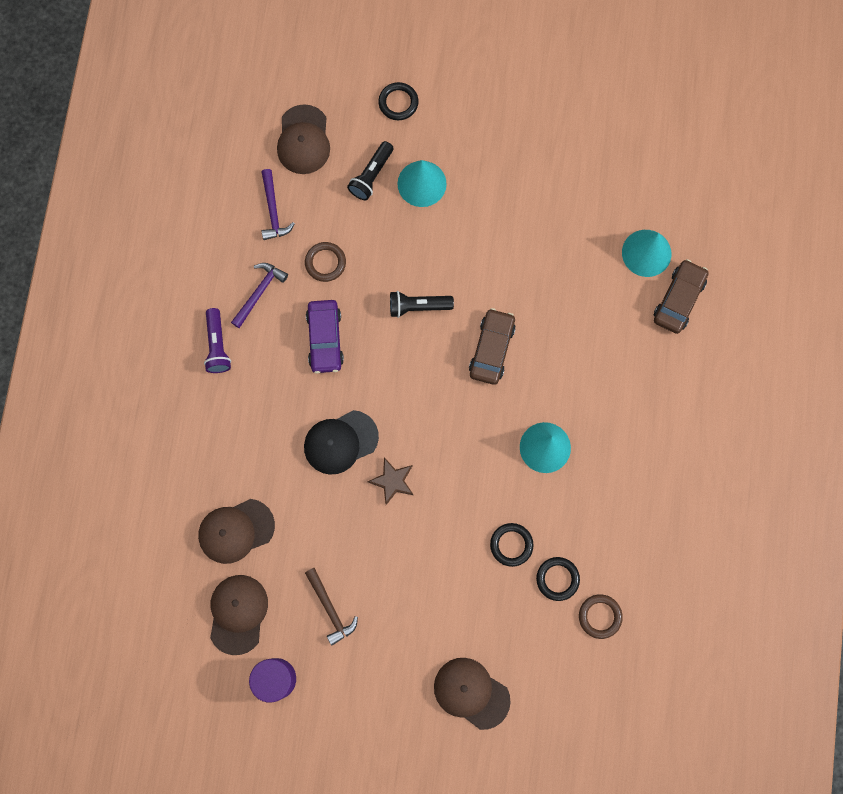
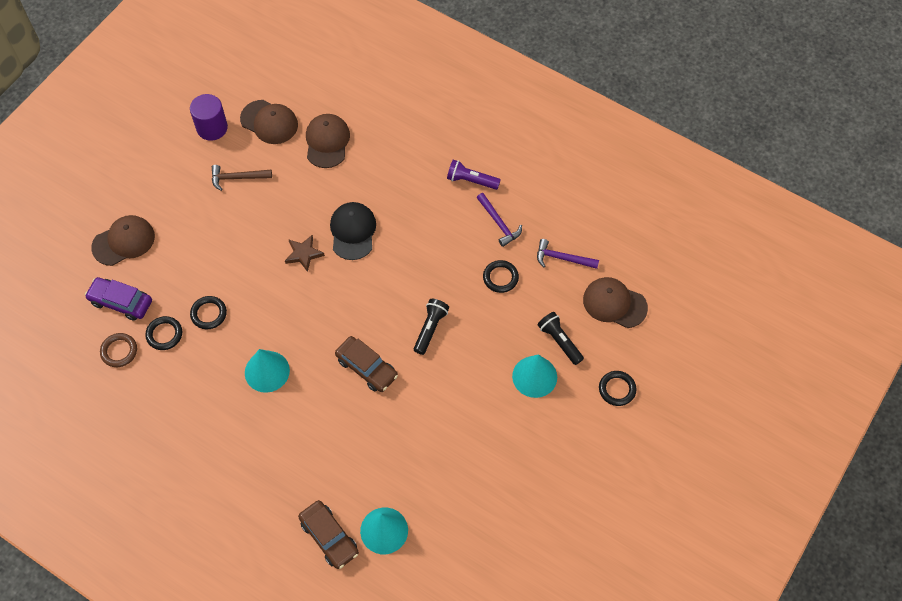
camera: 115 degrees right, 15 degrees down
(325, 263) = (500, 278): brown ring -> black ring
(325, 339) = (438, 253): purple car -> purple car (121, 302)

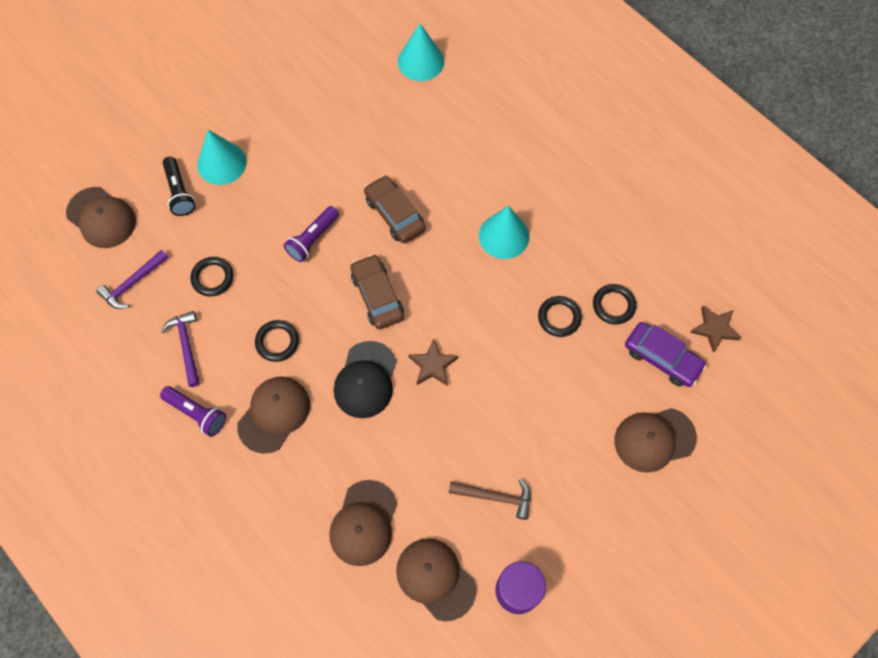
camera: 165 degrees left, 5 degrees up
(78, 335) = (714, 329): none -> brown star
(119, 351) = (667, 298): brown ring -> none
(329, 537) = (474, 68): brown car -> brown car (377, 296)
(414, 193) = (274, 414): none -> brown cap
(430, 328) = (312, 239): black flashlight -> purple flashlight
(562, 258) = (132, 283): purple hammer -> purple hammer turned 105 degrees clockwise
(617, 389) = (144, 131): black ring -> black ring (277, 342)

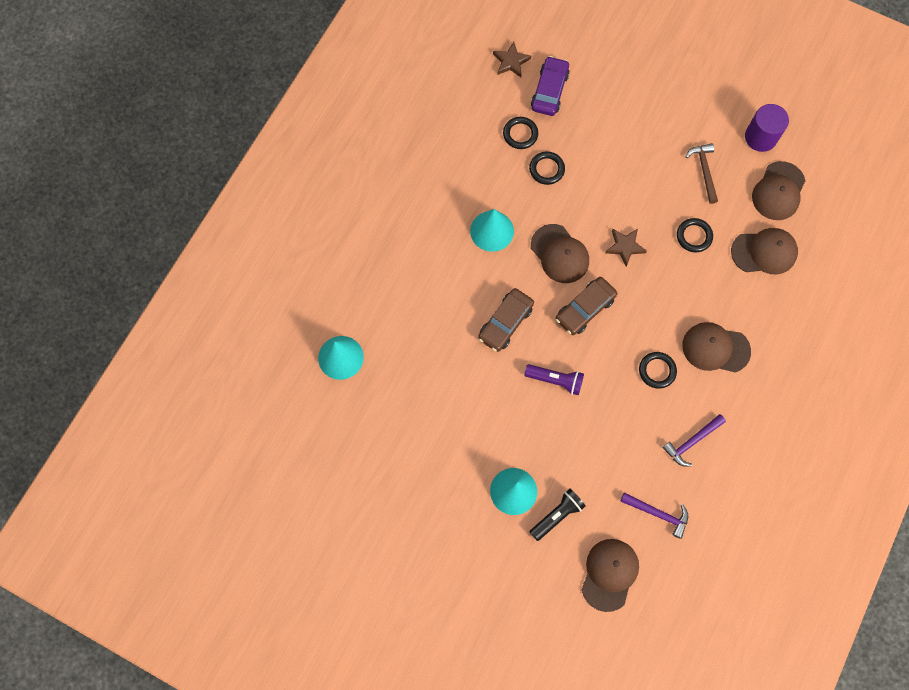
camera: 110 degrees left, 5 degrees up
(197, 413) = (741, 407): purple flashlight -> none
(212, 278) = (624, 448): black ring -> black ring (694, 236)
(365, 380) = (658, 291): black cap -> none
(654, 439) = (614, 81): brown cap -> brown cap (560, 254)

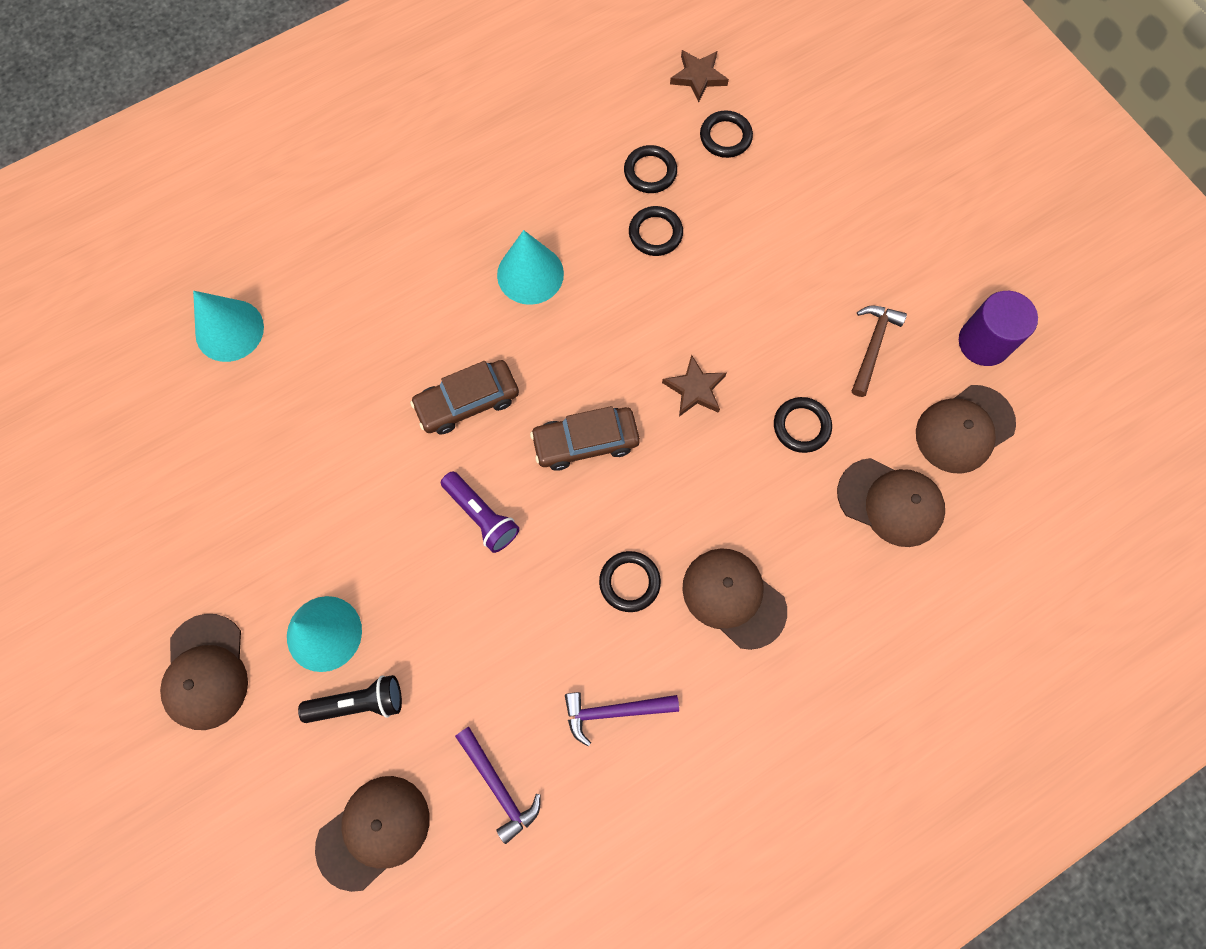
camera: 30 degrees right, 0 degrees up
(549, 91) = (725, 137): purple car -> black ring
(560, 254) = (600, 351): brown cap -> brown cap (206, 672)

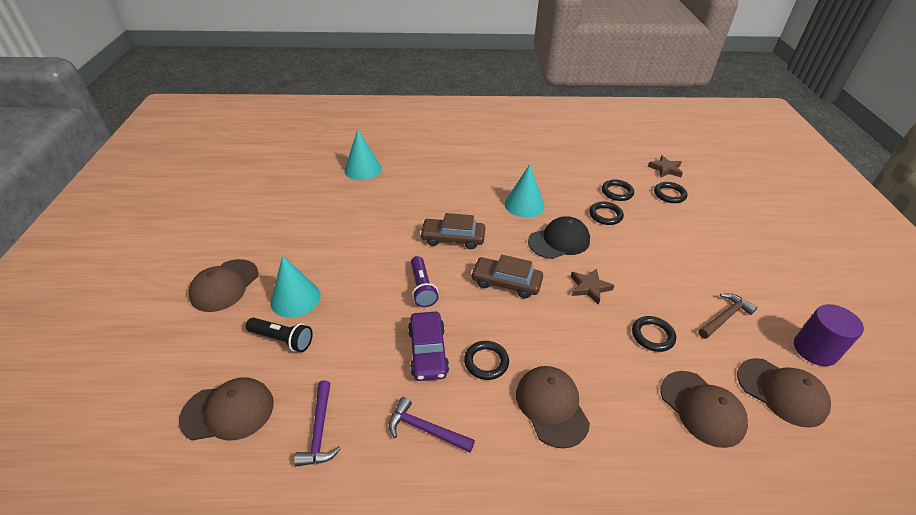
camera: 30 degrees right, 30 degrees down
(552, 609) = (428, 351): none -> purple car
(616, 323) = (559, 241): none -> black cap
(964, 429) = (781, 392): brown cap -> brown cap turned 135 degrees counterclockwise

